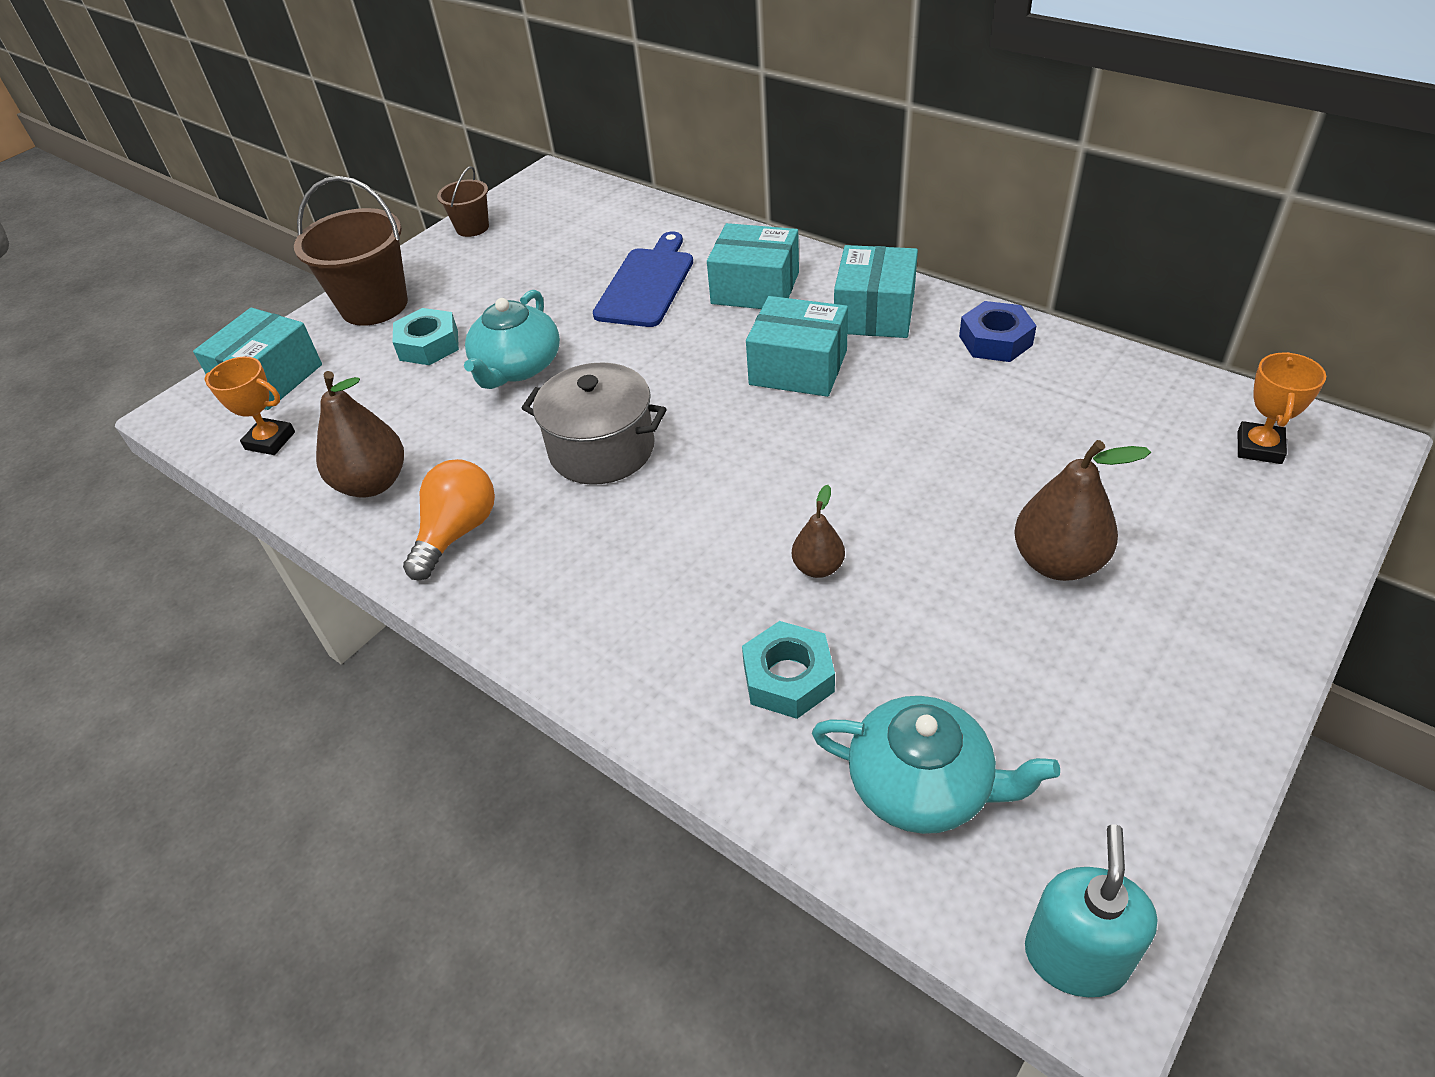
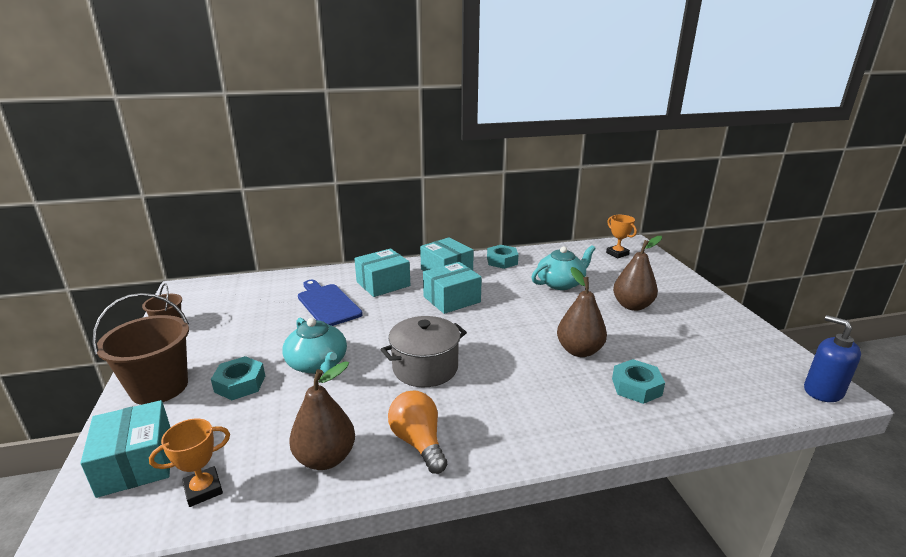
camera: 55 degrees left, 20 degrees down
(818, 567) = (579, 350): brown pear -> brown pear, size x1.78
(923, 785) = (721, 383): turquoise teapot -> turquoise teapot (561, 283)
(995, 340) = (502, 261): blue nut -> turquoise nut
(1075, 956) = (822, 391): turquoise soap dispenser -> blue soap dispenser

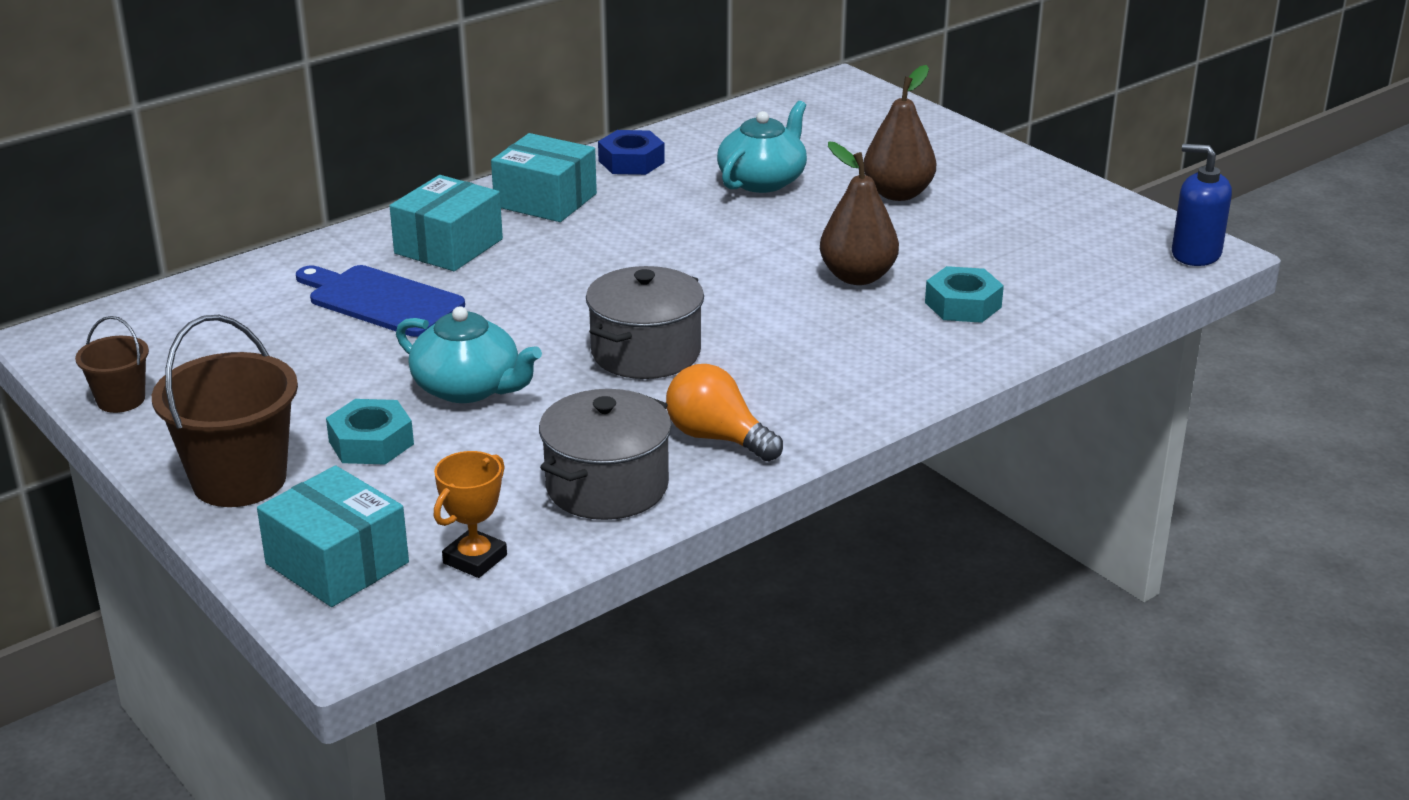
camera: 25 degrees left, 5 degrees up
(325, 458) = (607, 486): brown pear -> grey pot
(451, 299) = (597, 246): turquoise box -> none
(502, 261) = (631, 162): turquoise nut -> blue nut
(617, 254) = (824, 109): orange trophy -> none

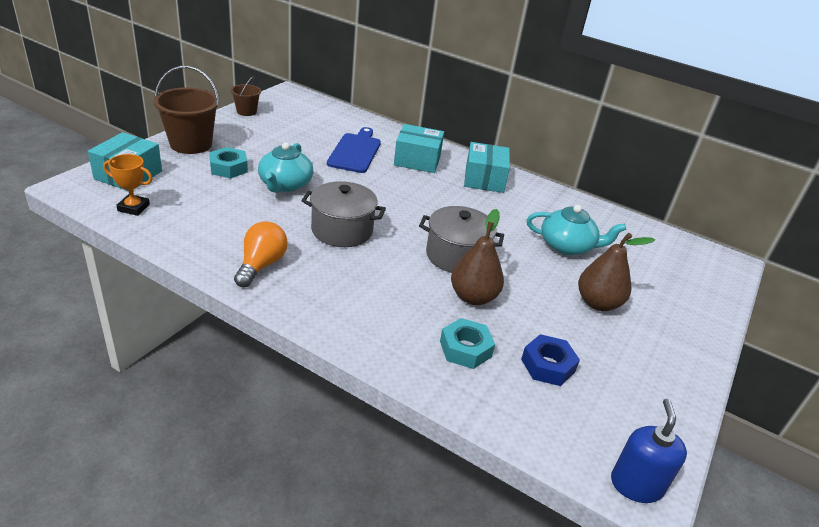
camera: 65 degrees right, 5 degrees up
(607, 486) = (204, 236): grey pot -> grey pot (456, 256)
(631, 162) = (549, 199): blue nut -> blue nut (547, 365)

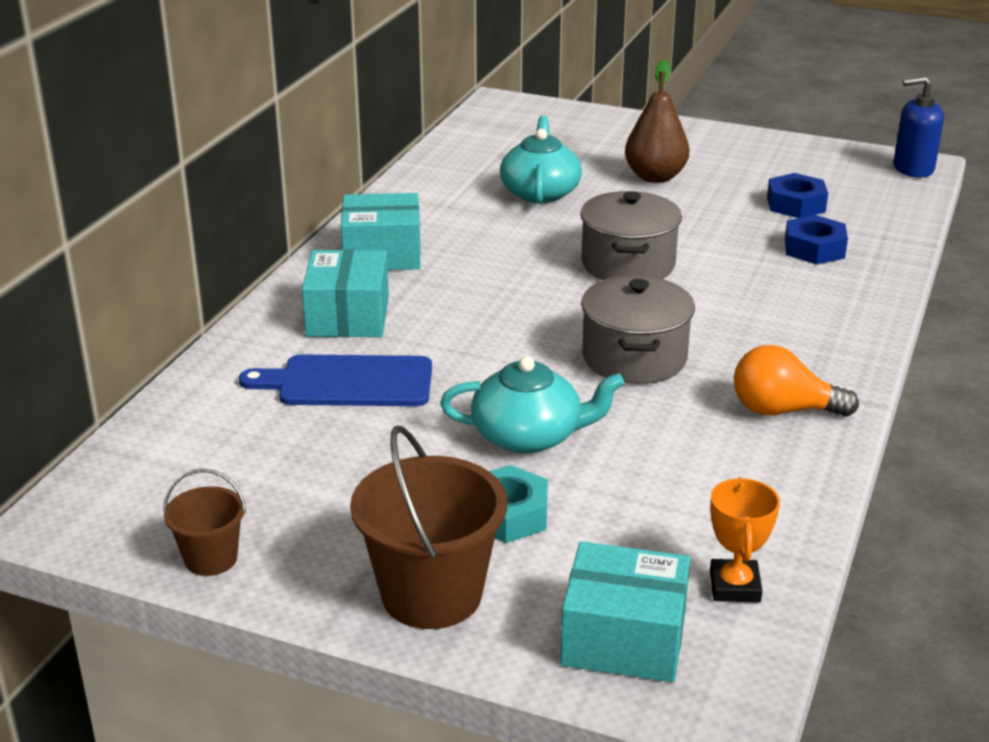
camera: 95 degrees left, 5 degrees down
(465, 349) = (814, 249): turquoise nut -> blue nut
(473, 297) = (712, 249): brown pear -> none

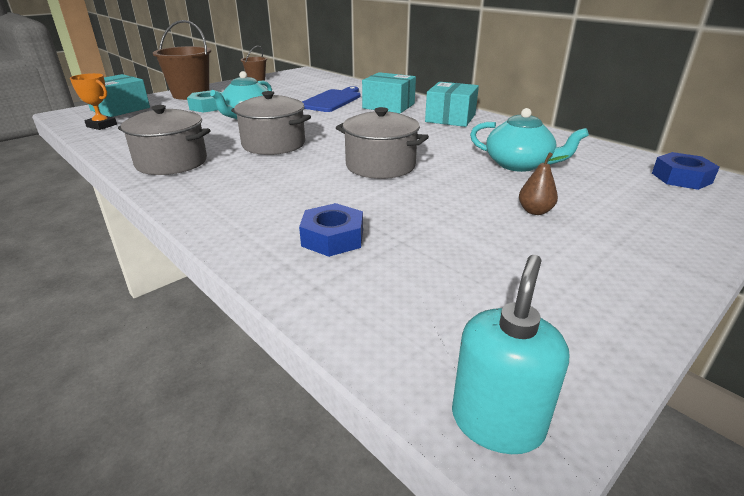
camera: 115 degrees right, 0 degrees up
(655, 177) = (535, 211): brown pear -> brown pear, size x0.56
(783, 410) = (171, 162): orange light bulb -> grey pot
(796, 204) = (431, 262): blue nut -> blue nut (681, 178)
(913, 168) = (497, 422): blue soap dispenser -> turquoise soap dispenser

